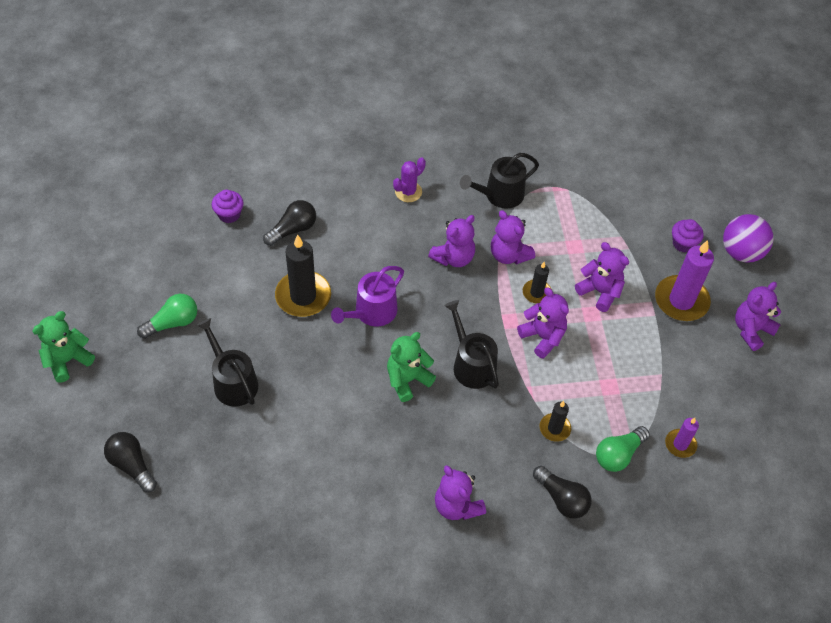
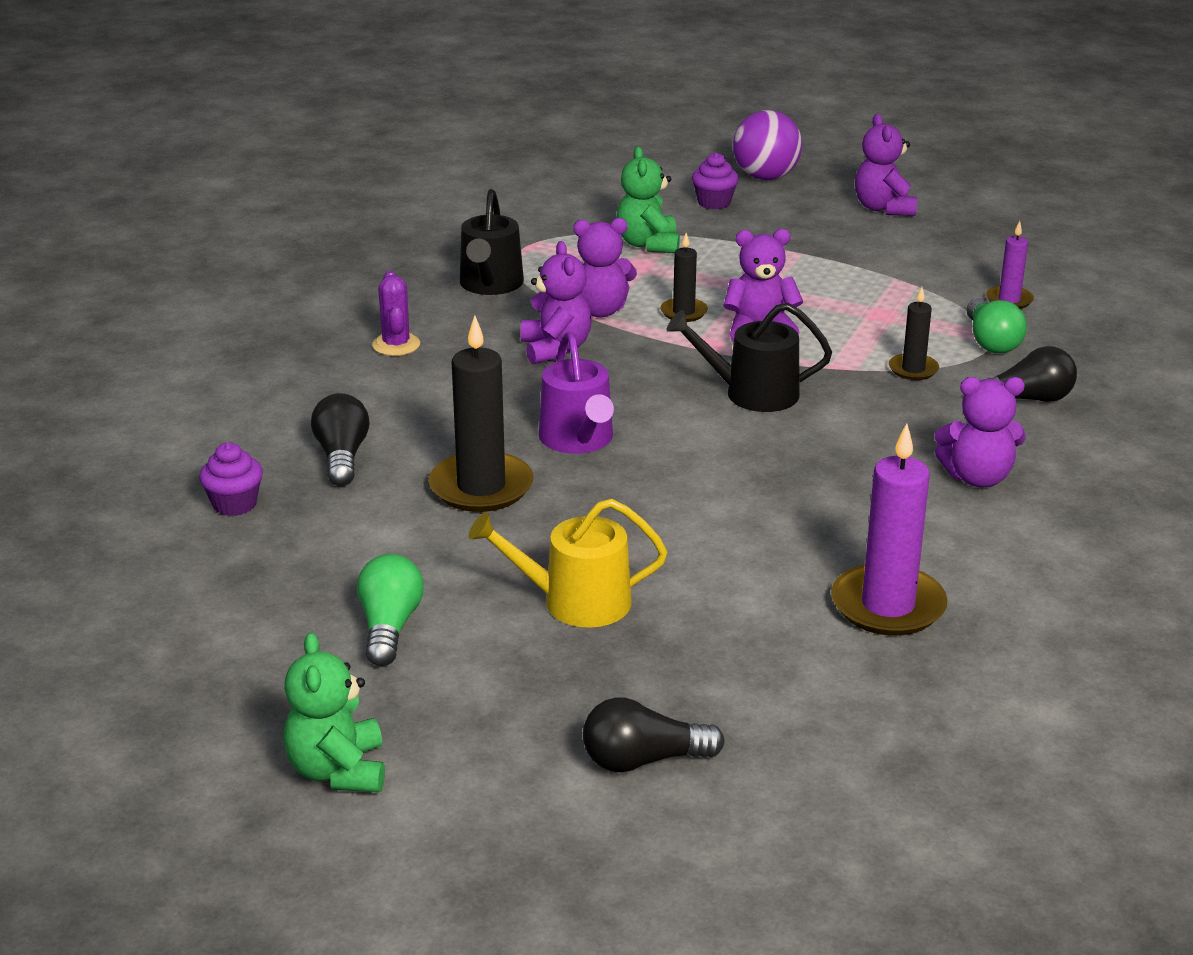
camera: 55 degrees left, 25 degrees down
(232, 382) = (575, 602): black watering can -> yellow watering can
(407, 380) = (729, 449): green teddy bear -> green teddy bear (648, 244)
(600, 292) = (729, 273): purple teddy bear -> none
(681, 300) = (798, 231): purple candle -> purple candle (888, 605)

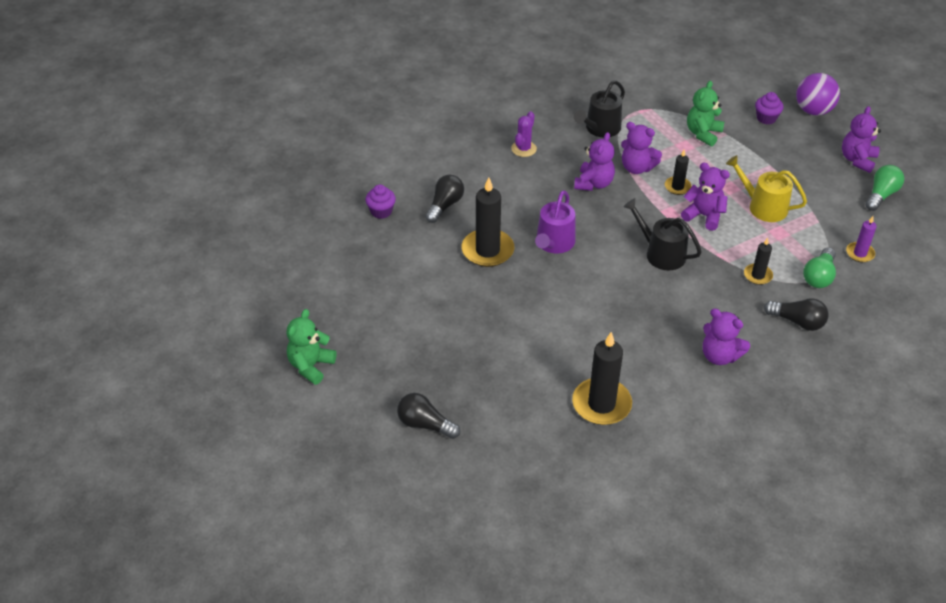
camera: 35 degrees right, 15 degrees up
(389, 627) = (387, 307): green light bulb -> green light bulb (881, 195)
(575, 602) = (470, 332): yellow watering can -> yellow watering can (763, 207)
(888, 605) = (601, 404): purple candle -> black candle

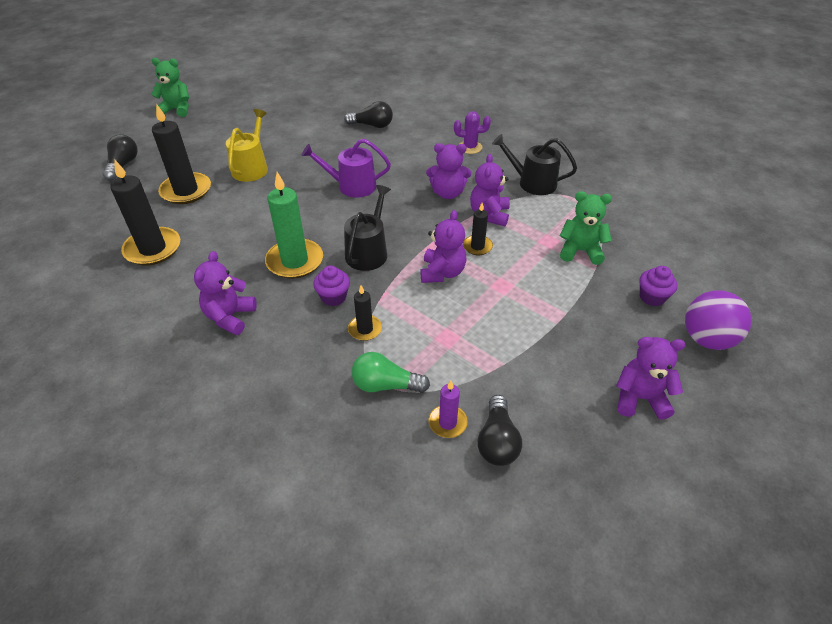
camera: 70 degrees right, 0 degrees up
(381, 211) = (349, 101): purple cupcake -> purple cupcake (333, 297)
(487, 250) = (327, 155): black candle -> black candle (186, 191)
(657, 303) = (295, 261): none -> green candle
(763, 207) = (485, 317): yellow watering can -> yellow watering can (251, 168)
(797, 322) = (300, 374): black light bulb -> black light bulb (497, 441)
(881, 195) = (582, 434): green light bulb -> none

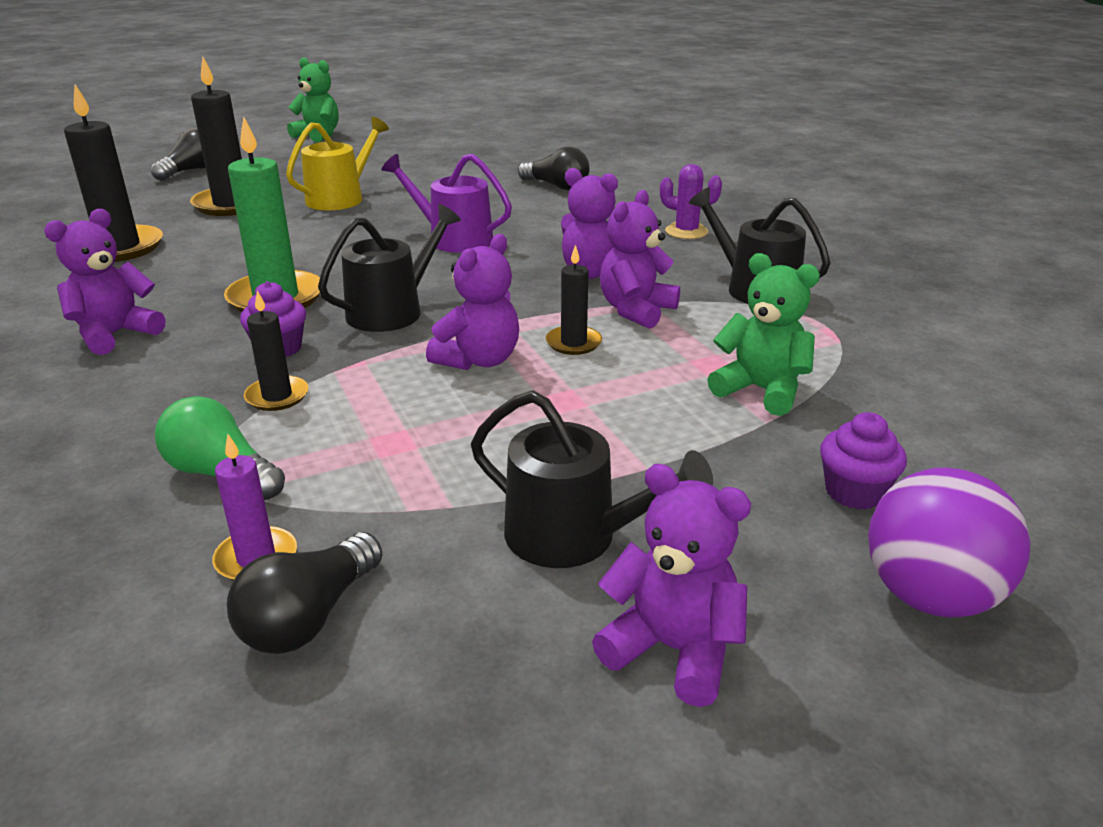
camera: 25 degrees right, 15 degrees down
(565, 360) = (573, 536): none -> black watering can

